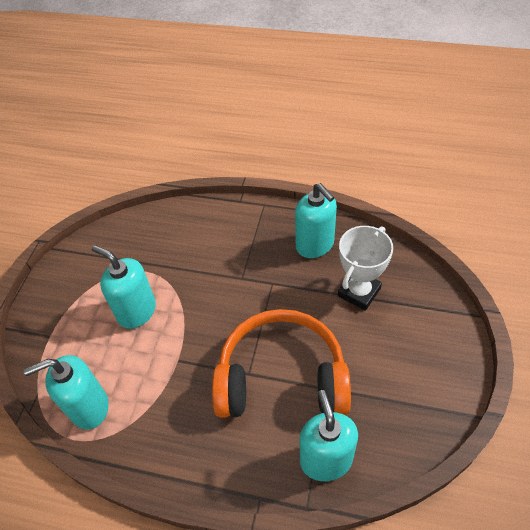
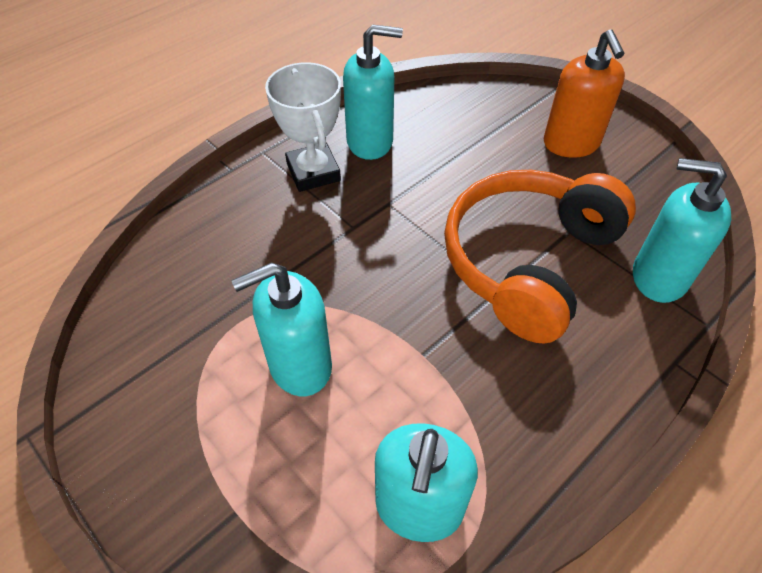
camera: 60 degrees left, 0 degrees up
(359, 292) = (467, 142): white trophy -> white trophy (313, 172)
(413, 350) = (571, 144): none -> orange soap dispenser

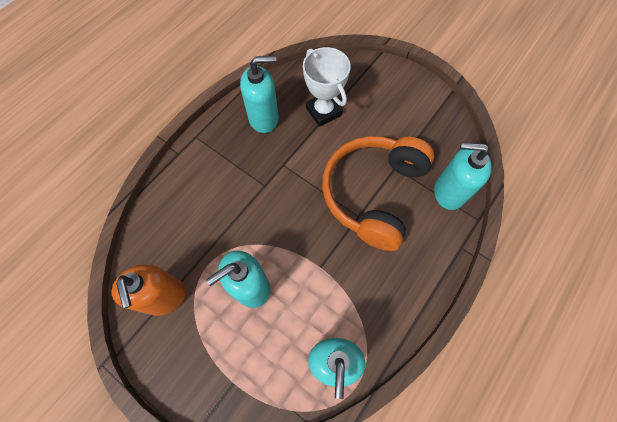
camera: 10 degrees left, 15 degrees up
(313, 172) = (232, 148): white trophy -> white trophy (323, 111)
(571, 144) = (390, 101): orange soap dispenser -> orange soap dispenser (165, 297)

